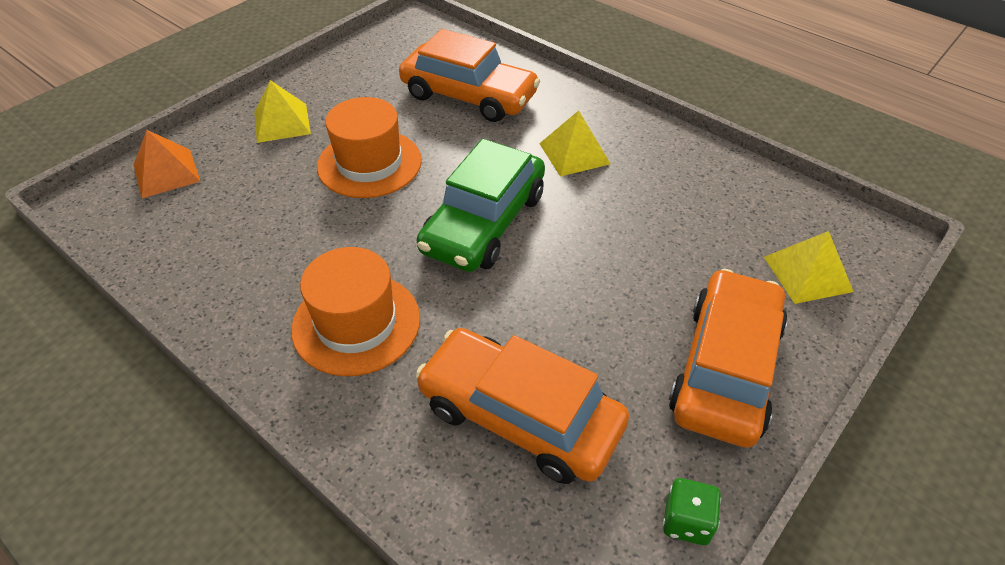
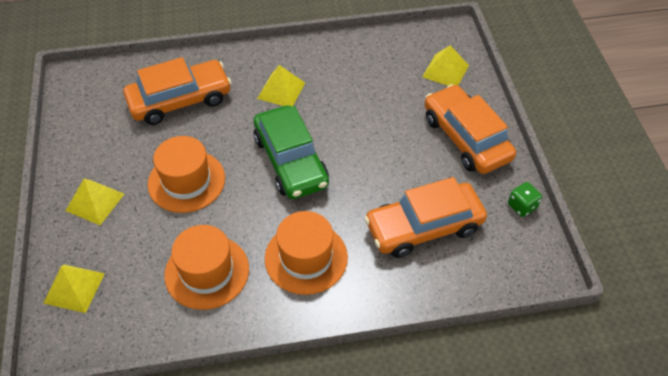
camera: 50 degrees left, 5 degrees up
(166, 173) = (74, 288): orange pyramid -> yellow pyramid
(263, 251) = (207, 272): none -> orange hat

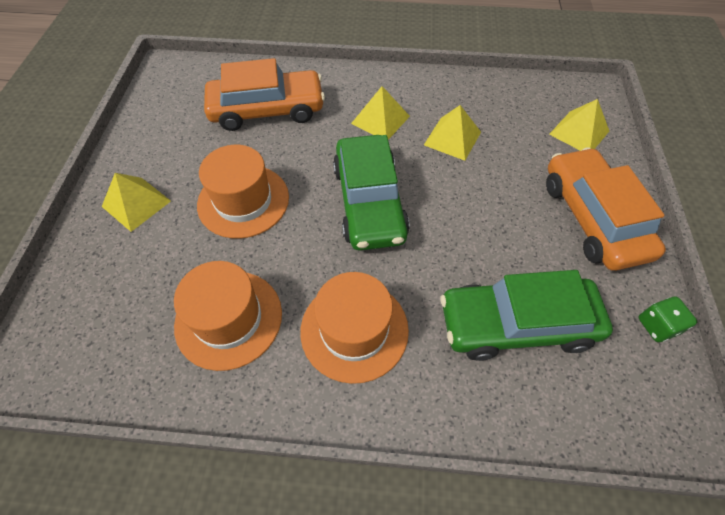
camera: 15 degrees right, 5 degrees up
(74, 288) = (72, 301): yellow pyramid -> yellow pyramid (452, 138)
(424, 227) = (517, 324): orange car -> green car

